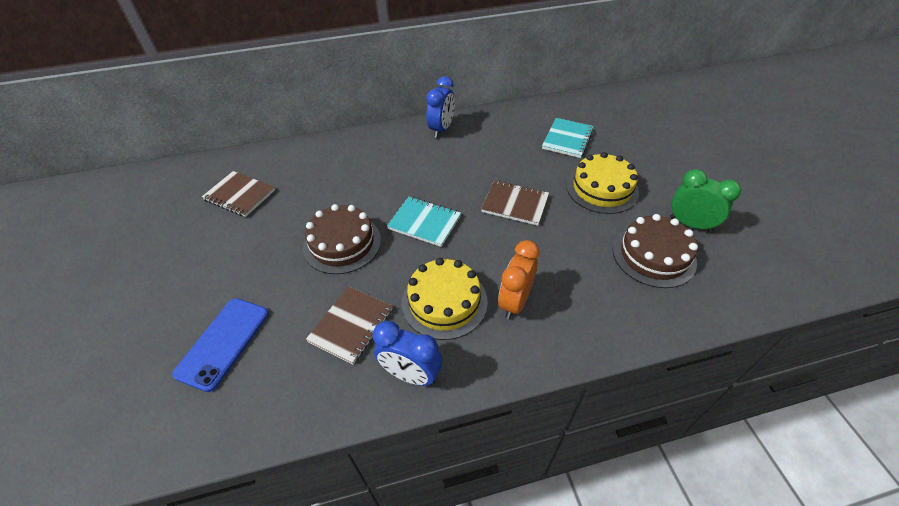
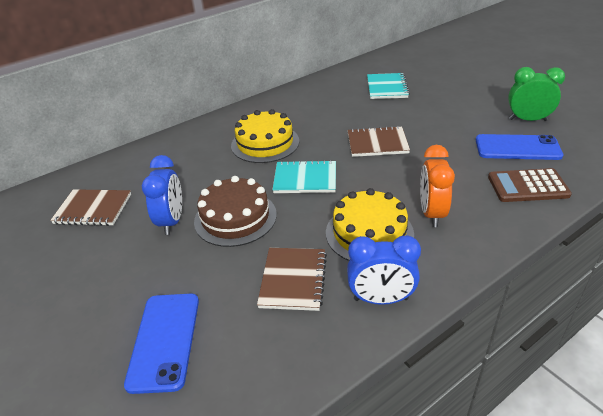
camera: 20 degrees left, 10 degrees down
(441, 129) = (269, 106): blue clock -> blue clock (172, 221)
(602, 189) = (441, 114): yellow cake -> yellow cake (265, 143)
(631, 305) = (527, 186): none -> brown calculator
(653, 255) = (517, 148): brown cake -> blue phone

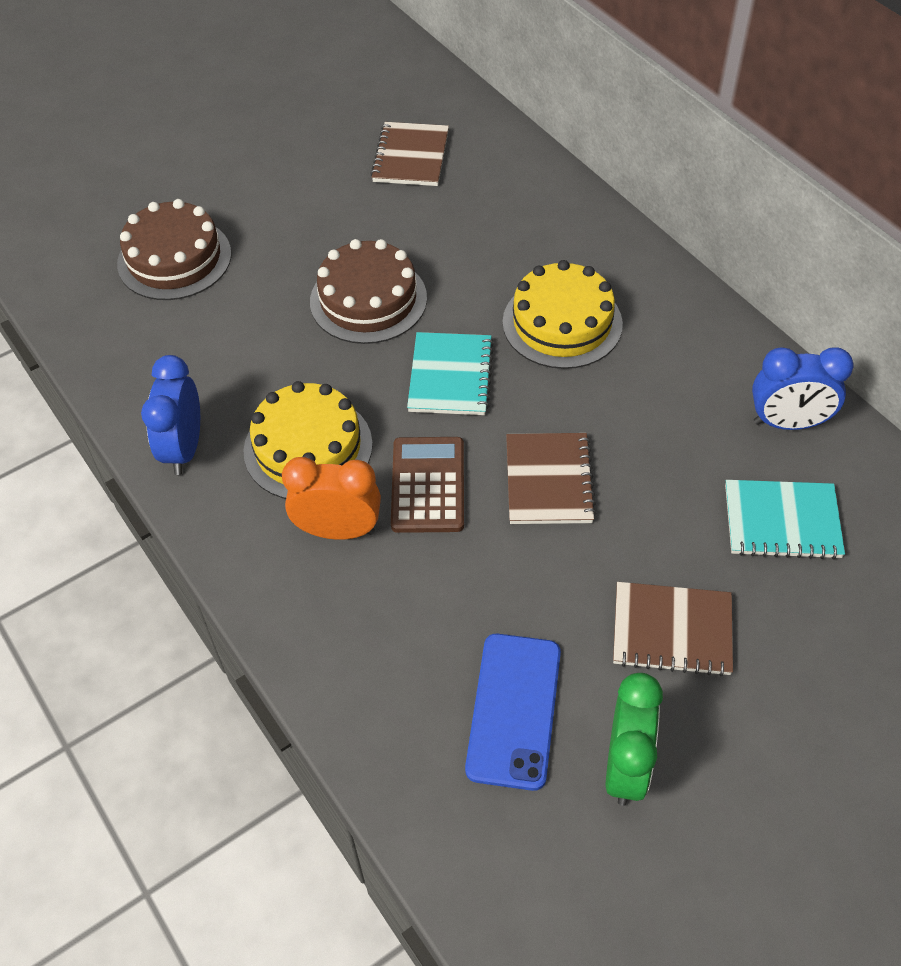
camera: 90 degrees right, 15 degrees up
(164, 340) = (174, 259): blue phone -> brown cake
(172, 221) = (372, 236): blue clock -> blue clock (788, 423)
(293, 280) = (236, 363): brown notebook -> brown notebook (672, 631)
(527, 186) = (387, 688): brown calculator -> brown calculator (428, 485)

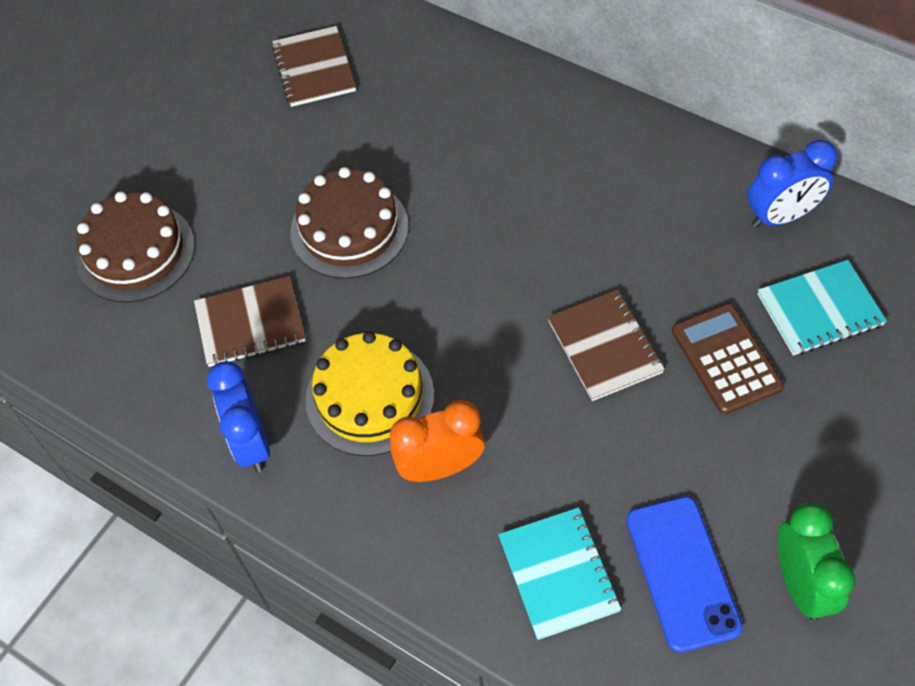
camera: 20 degrees left, 5 degrees up
(428, 485) = (500, 392): brown calculator -> brown calculator (726, 359)
(451, 376) = (466, 278): turquoise notebook -> turquoise notebook (559, 574)
(562, 323) = (540, 190): yellow cake -> none
(672, 631) = (778, 446): brown notebook -> brown notebook (250, 324)

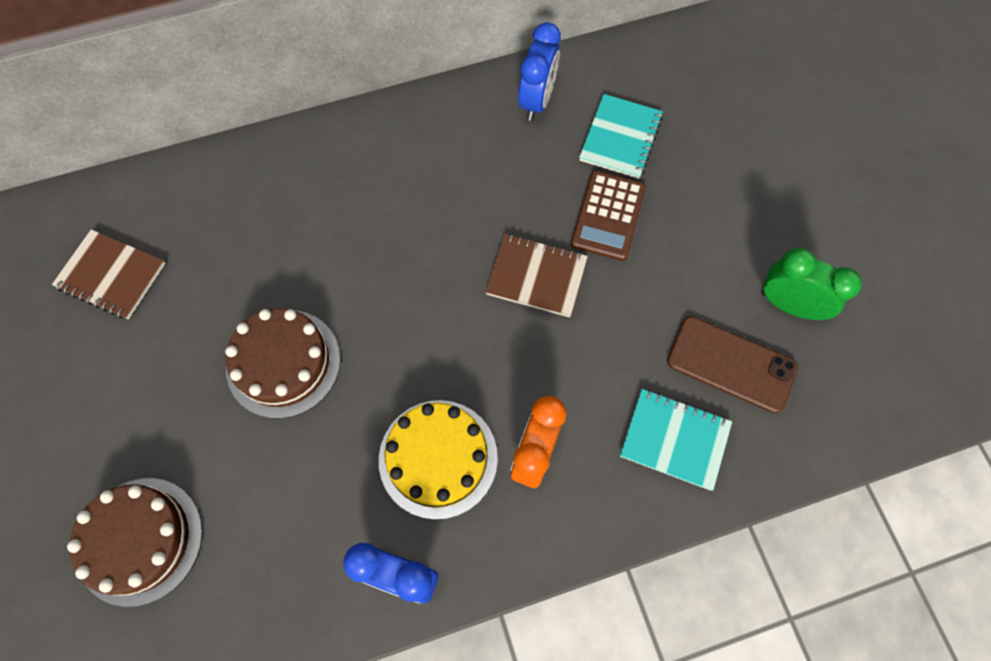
camera: 55 degrees left, 10 degrees up
(250, 324) = (296, 498): brown notebook -> none
(682, 573) = (731, 364): blue phone -> brown phone
(726, 359) = (608, 216): brown calculator -> brown calculator turned 90 degrees counterclockwise

